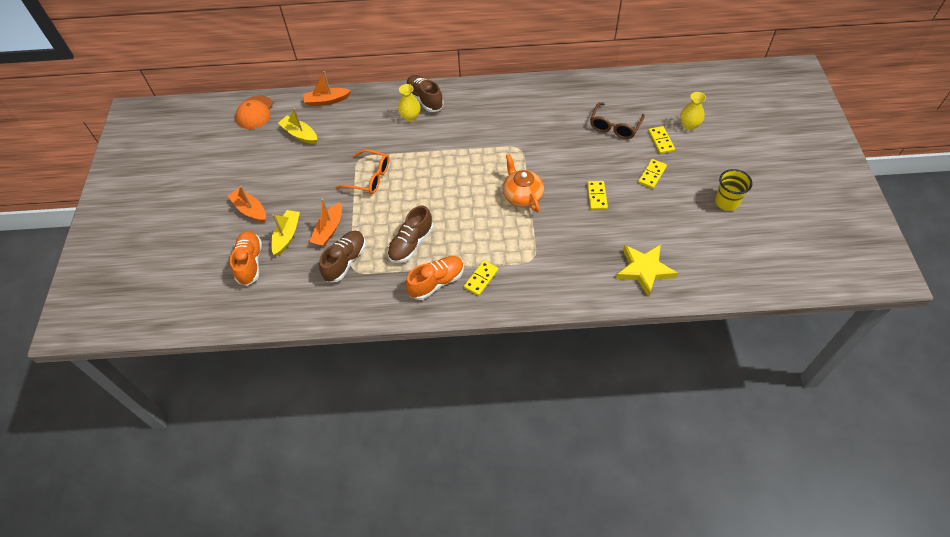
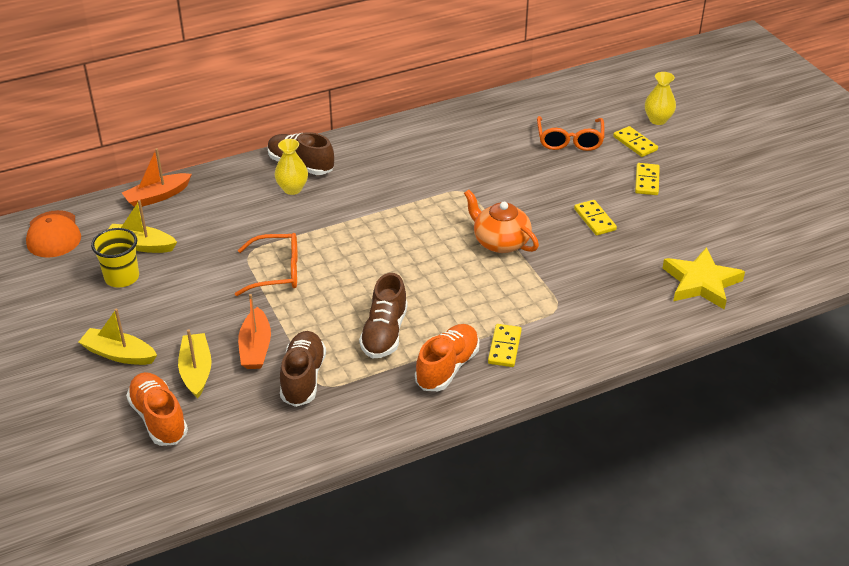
camera: 25 degrees left, 15 degrees down
(250, 210) = (119, 354): orange boat -> yellow boat
(614, 126) = (569, 141): brown glasses -> orange glasses
(726, 202) = (751, 188): yellow cup -> yellow cup (122, 277)

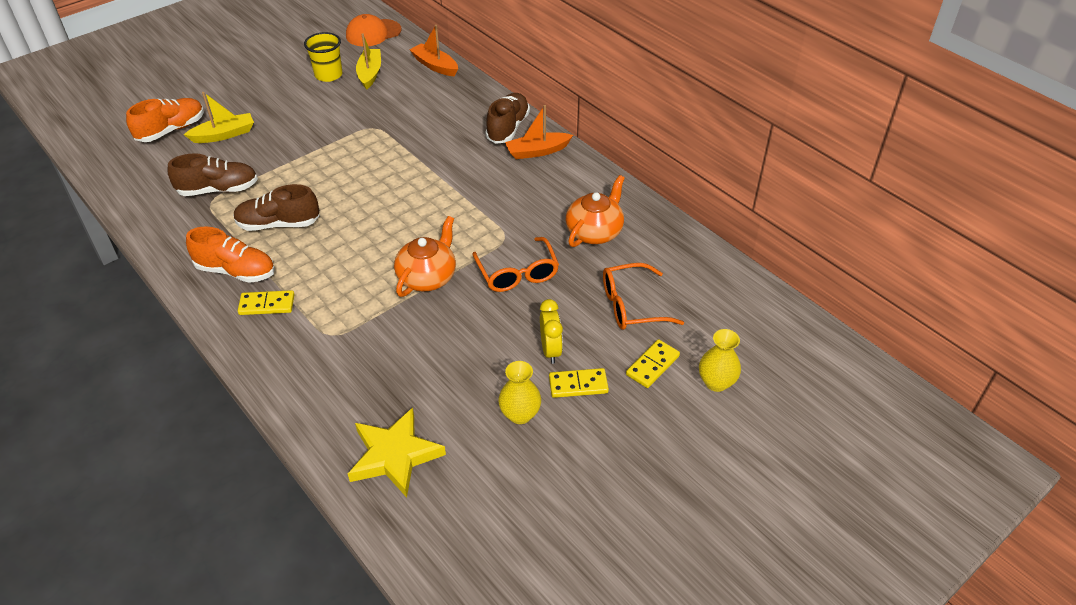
camera: 75 degrees right, 5 degrees up
(119, 354) = (240, 95): yellow boat -> none
(255, 348) = (253, 157): orange boat -> orange boat (537, 151)
(277, 272) = (351, 147): orange glasses -> orange glasses (517, 273)
(292, 189) = (470, 131): yellow vase -> yellow vase (520, 414)
(475, 142) = (595, 232): none -> orange teapot
(595, 219) = (487, 346): yellow domino -> none
(607, 188) = (550, 350): none -> yellow clock

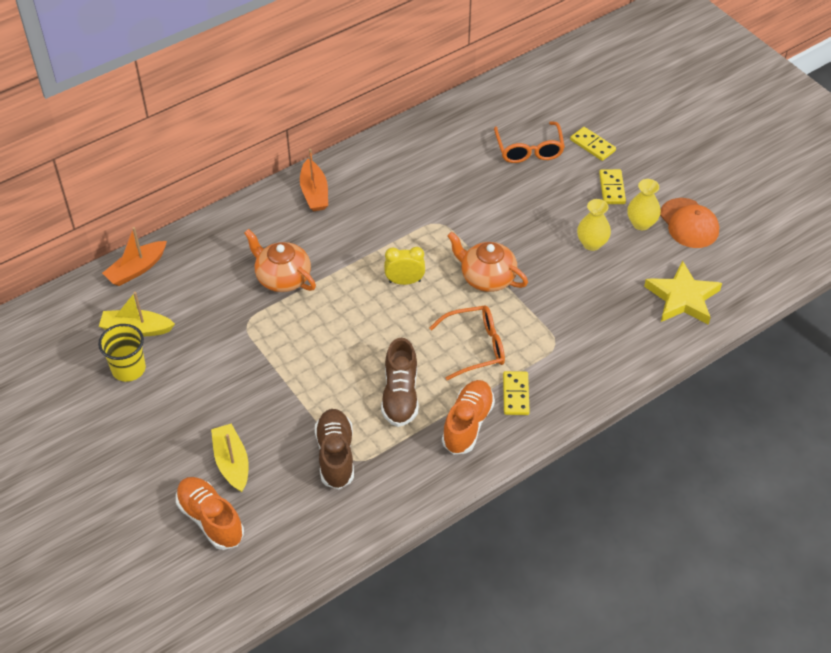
camera: 85 degrees left, 5 degrees up
(373, 33) = (44, 328): orange cap -> orange cap (689, 223)
(508, 128) = (271, 212): brown shoe -> none
(517, 273) = (486, 216): orange glasses -> orange glasses (476, 347)
(550, 350) = (576, 201): yellow clock -> yellow clock (404, 281)
(595, 232) = (437, 163): orange teapot -> orange teapot (282, 277)
(716, 382) = (609, 114): yellow vase -> yellow vase (592, 243)

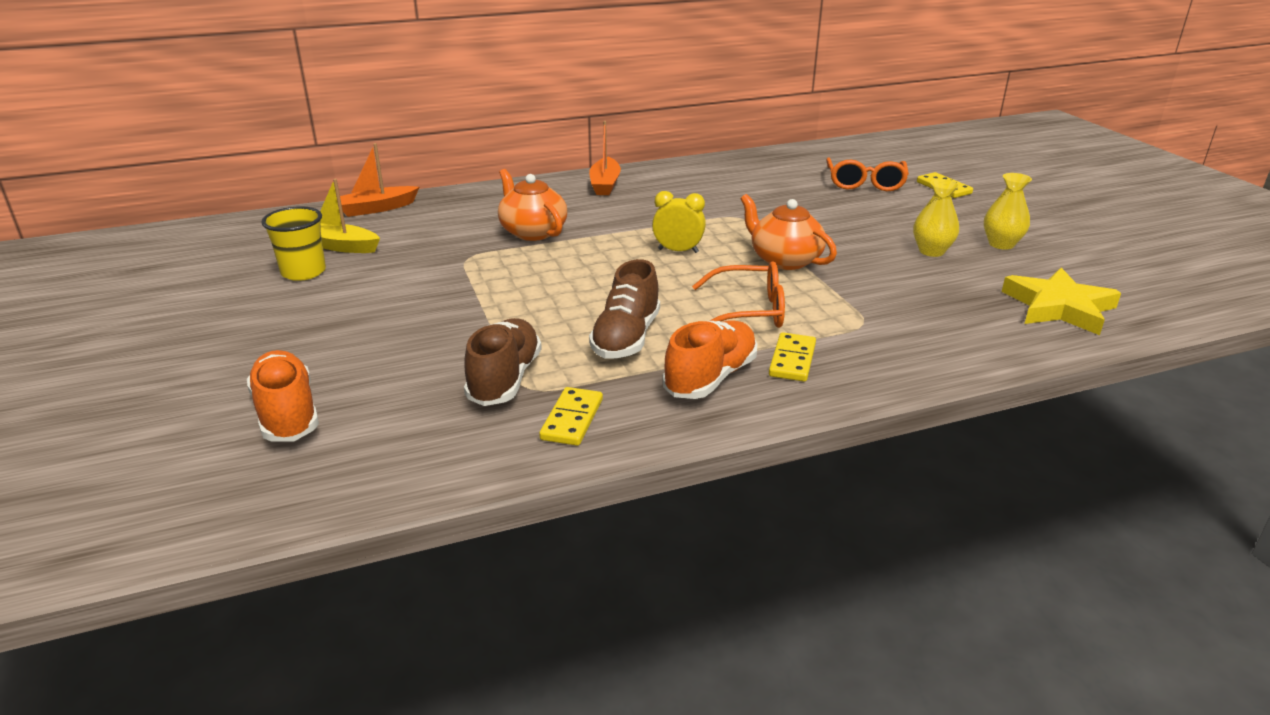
camera: 15 degrees right, 20 degrees down
(232, 463) = (360, 365): yellow boat -> none
(612, 188) = (964, 217): yellow domino -> yellow domino (572, 419)
(689, 223) = (1068, 251): orange cap -> none

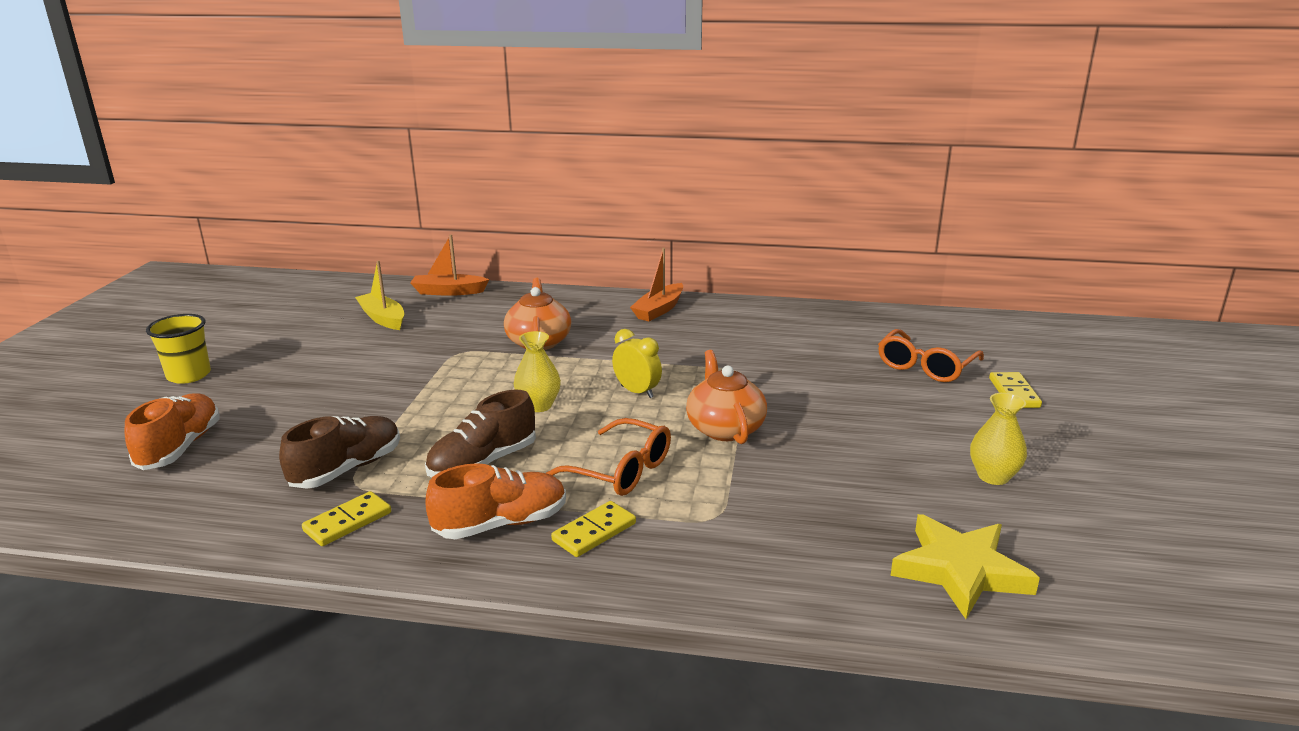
camera: 30 degrees right, 5 degrees down
(303, 272) = (332, 334): yellow cup -> yellow cup (189, 375)
(931, 251) = (896, 462): yellow vase -> yellow vase (538, 405)

